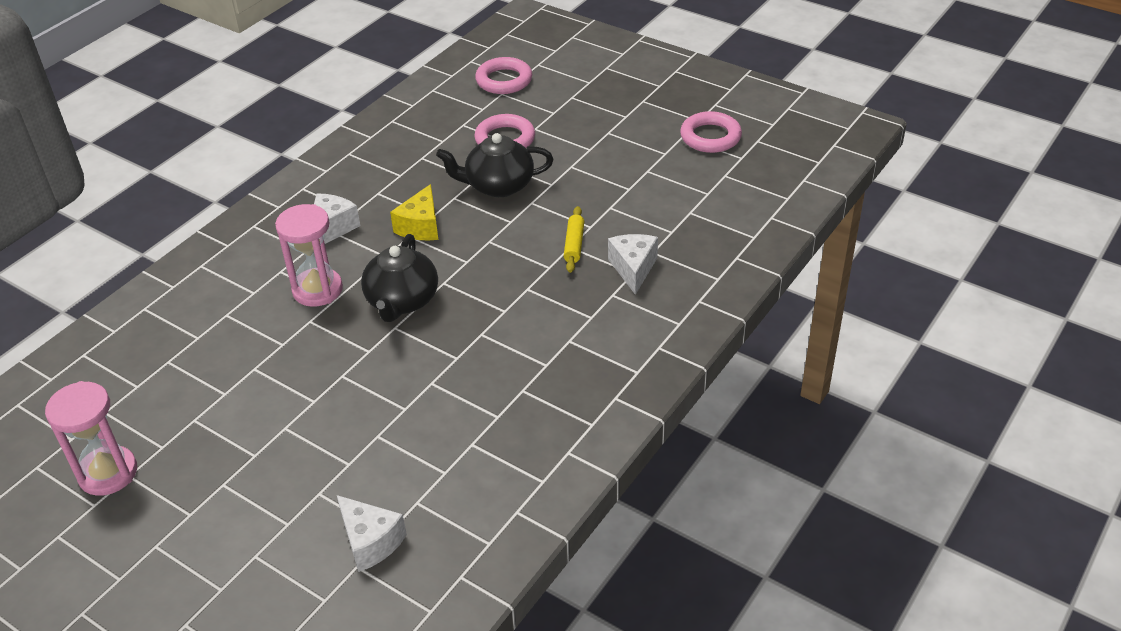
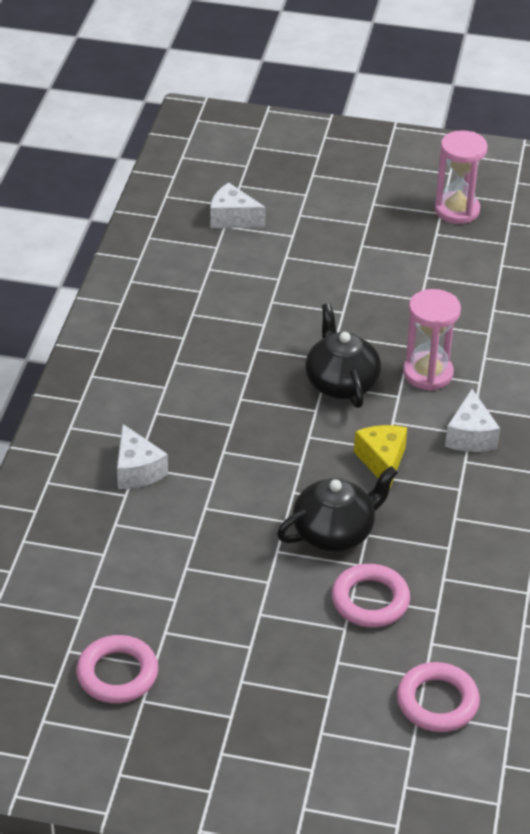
camera: 155 degrees right, 0 degrees up
(574, 244) = (211, 482): yellow rolling pin -> none

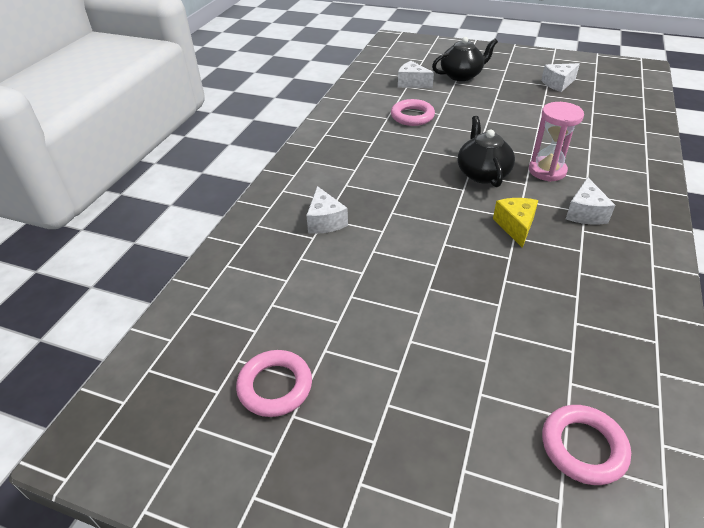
camera: 10 degrees right, 0 degrees up
(335, 532) = (478, 277): black teapot -> black teapot (462, 75)
(370, 600) = (510, 337): pink ring -> pink ring (412, 116)
(457, 210) = (558, 84): pink hourglass -> white cheese

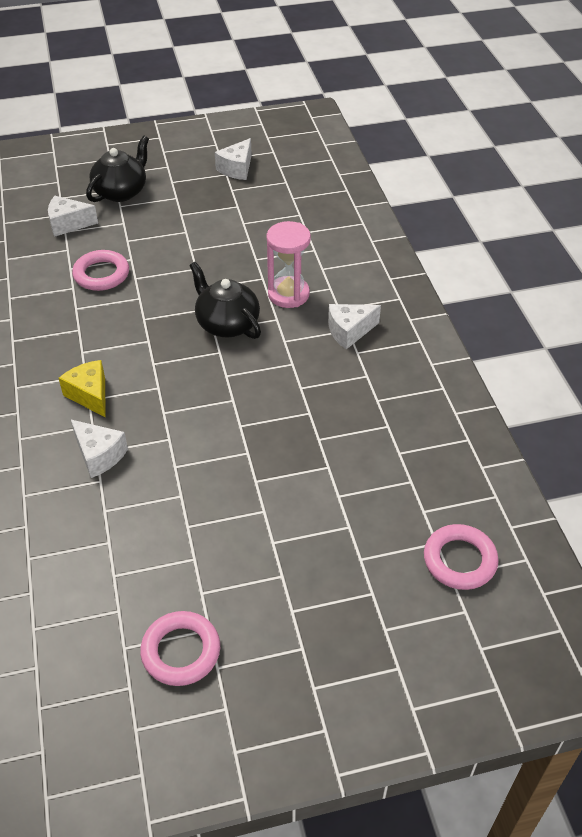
camera: 35 degrees left, 5 degrees up
(515, 226) = (295, 375): yellow cheese -> yellow cheese (90, 395)
(585, 213) = (349, 331): white cheese -> white cheese turned 90 degrees clockwise

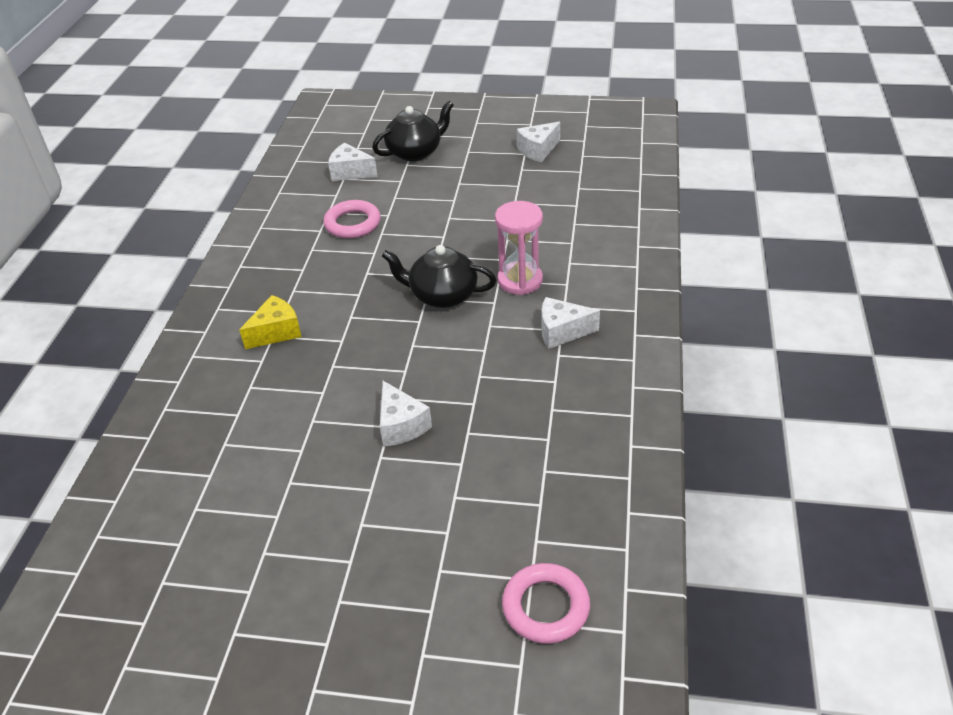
camera: 25 degrees right, 5 degrees down
(90, 395) = (276, 332): yellow cheese -> yellow cheese turned 60 degrees clockwise
(99, 455) = (250, 390): white cheese -> white cheese (401, 425)
(181, 651) = (210, 604): pink ring -> none
(227, 324) = (442, 295): black teapot -> black teapot turned 60 degrees counterclockwise

